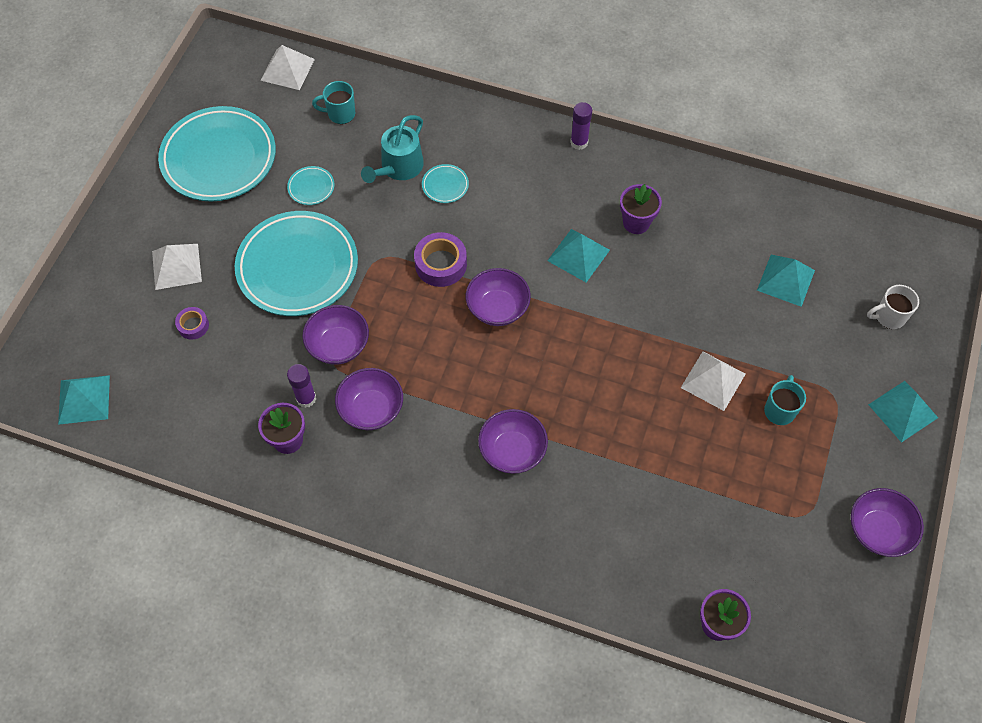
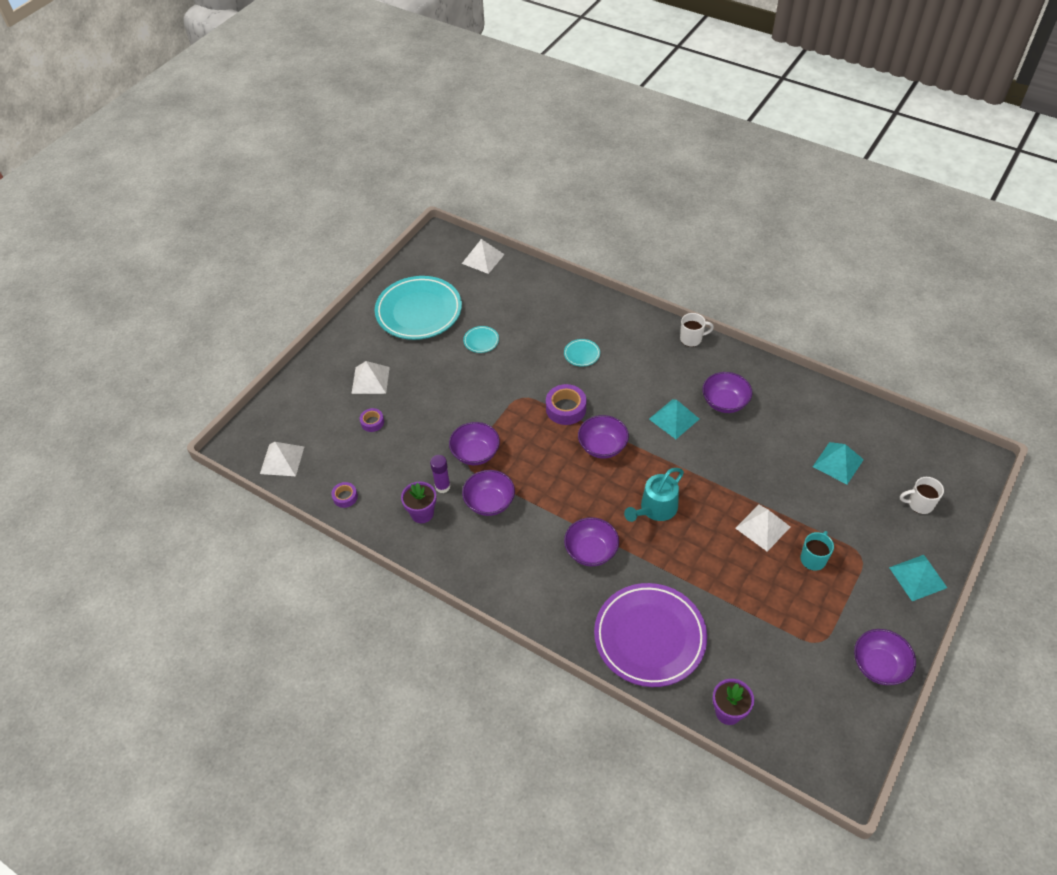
camera: 15 degrees right, 10 degrees down
(84, 399) = (282, 460): turquoise pyramid -> white pyramid
(181, 436) = (345, 497): none -> purple tape
(297, 267) = (458, 394): turquoise plate -> none
(340, 114) = (514, 294): turquoise mug -> none
(399, 167) = (549, 337): turquoise watering can -> turquoise watering can (655, 509)
(579, 142) = (691, 339): purple glue stick -> white mug
(606, 549) = (649, 637): none -> purple plate
(636, 223) = (724, 402): purple flower pot -> purple bowl

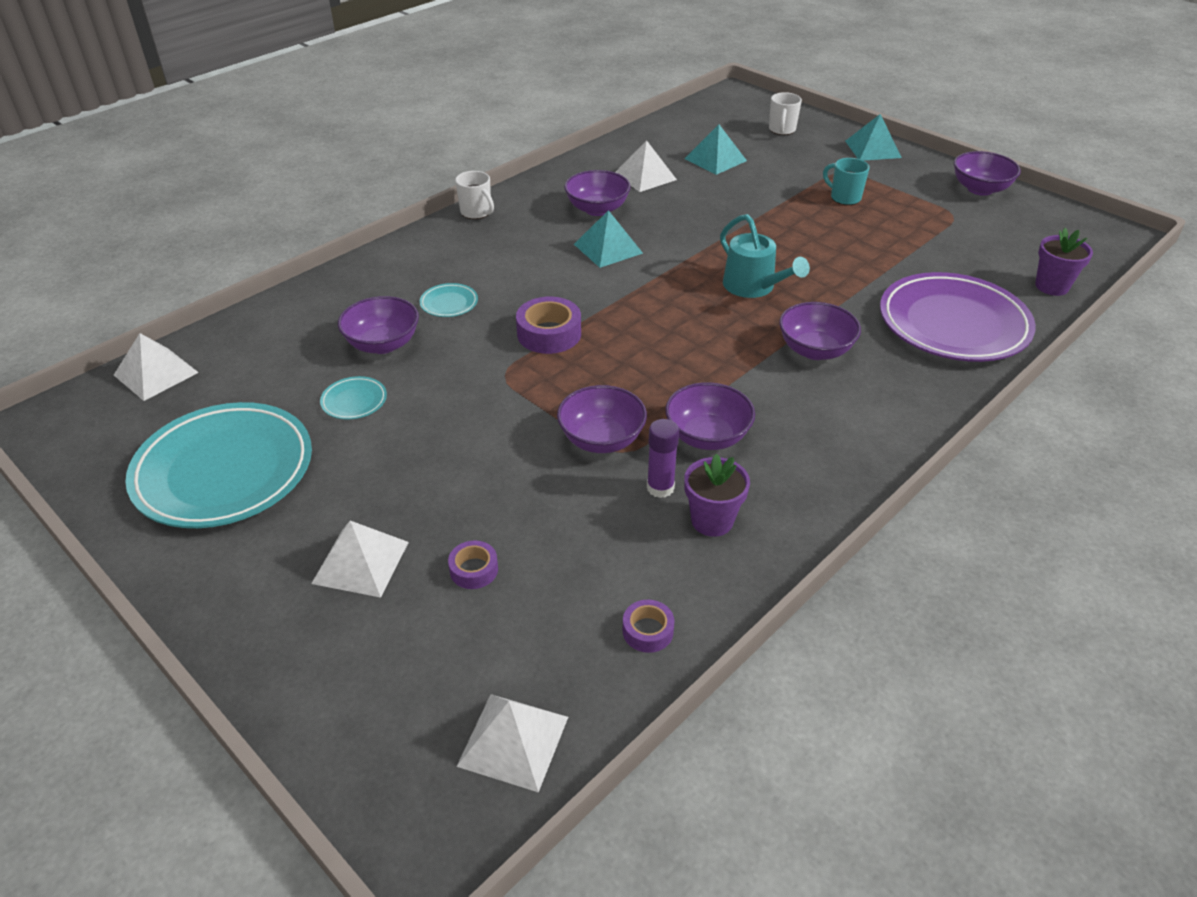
camera: 80 degrees left, 10 degrees down
(602, 447) = (634, 312): purple bowl -> purple bowl (383, 344)
(691, 339) = (476, 212): white mug -> white mug turned 135 degrees clockwise
(762, 527) = (796, 219): white pyramid -> white pyramid (645, 176)

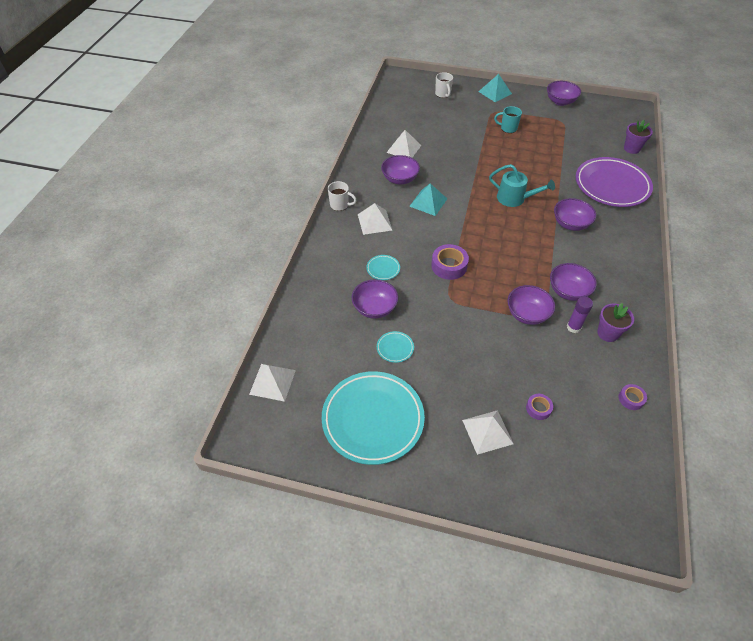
camera: 30 degrees left, 10 degrees up
(513, 741) = (628, 477): white pyramid -> white pyramid (374, 222)
(715, 159) = (428, 125): turquoise pyramid -> none

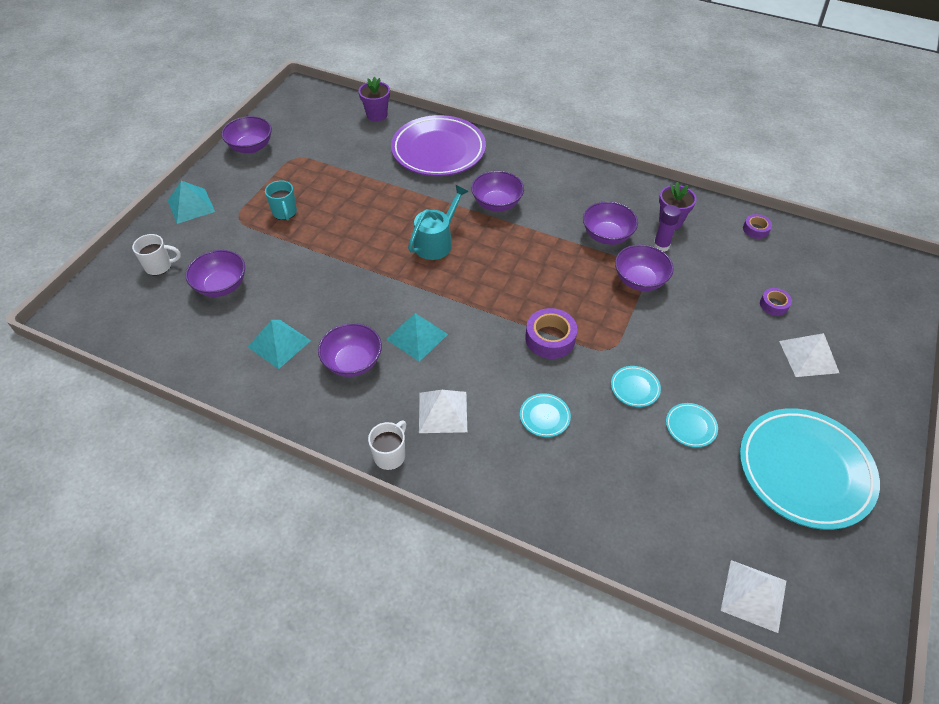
camera: 80 degrees left, 0 degrees up
(374, 308) = (619, 439): purple bowl -> purple bowl (221, 286)
(404, 149) = (279, 343): white pyramid -> turquoise pyramid
(420, 315) = (635, 388): none -> turquoise plate
(508, 128) = (285, 213): turquoise mug -> turquoise mug turned 45 degrees counterclockwise

